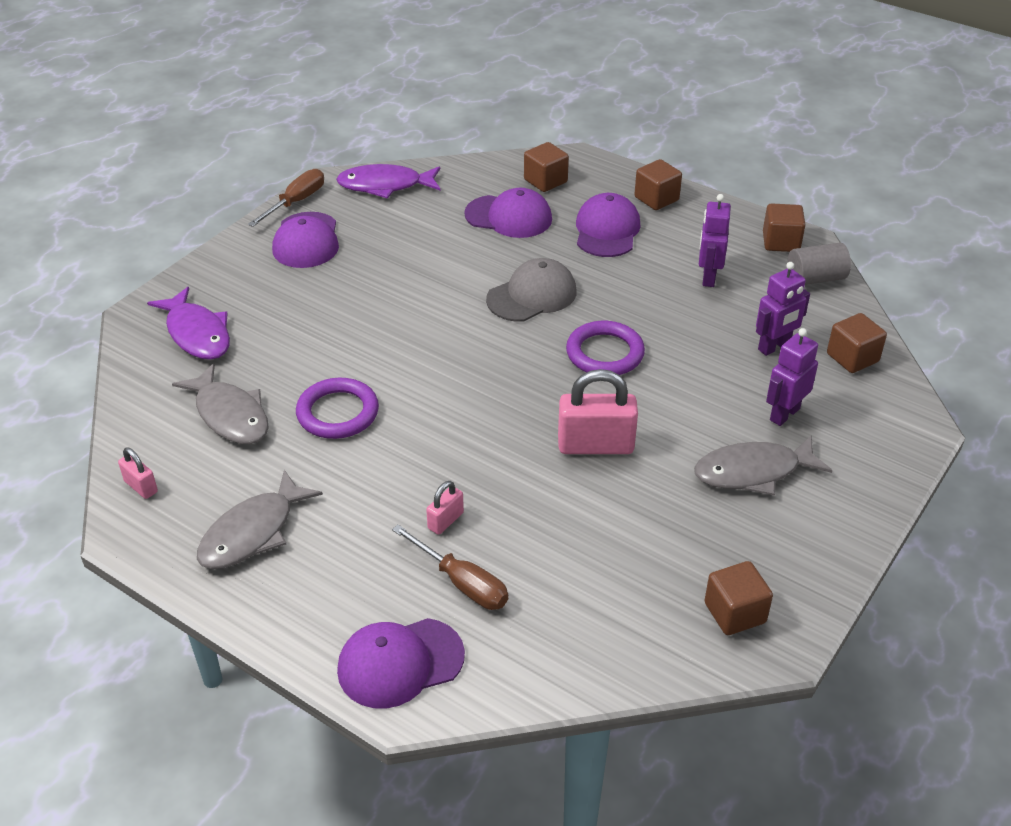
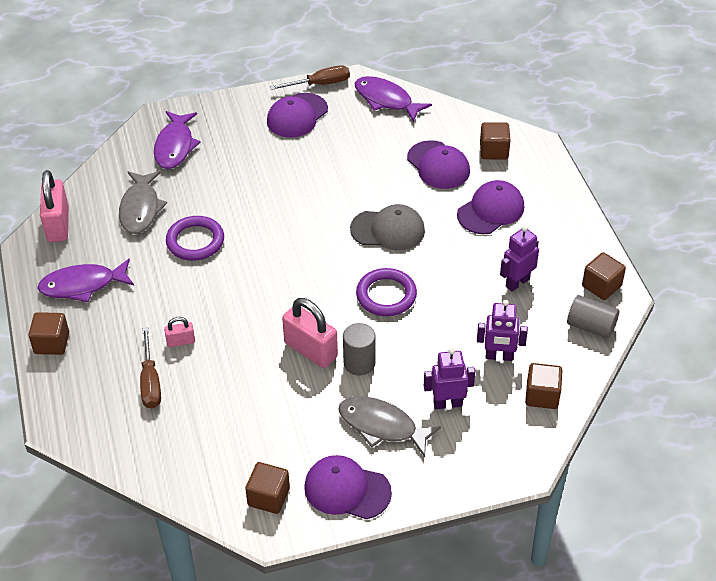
camera: 40 degrees right, 5 degrees up
(141, 486) = (58, 225): pink padlock -> pink padlock, size x1.97
(253, 532) = (82, 285): grey fish -> purple fish
(400, 663) = (76, 403): purple cap -> purple cap (347, 489)
(656, 199) = (554, 205): brown cube -> brown cube (52, 343)
(658, 428) = (359, 363): none -> grey cylinder

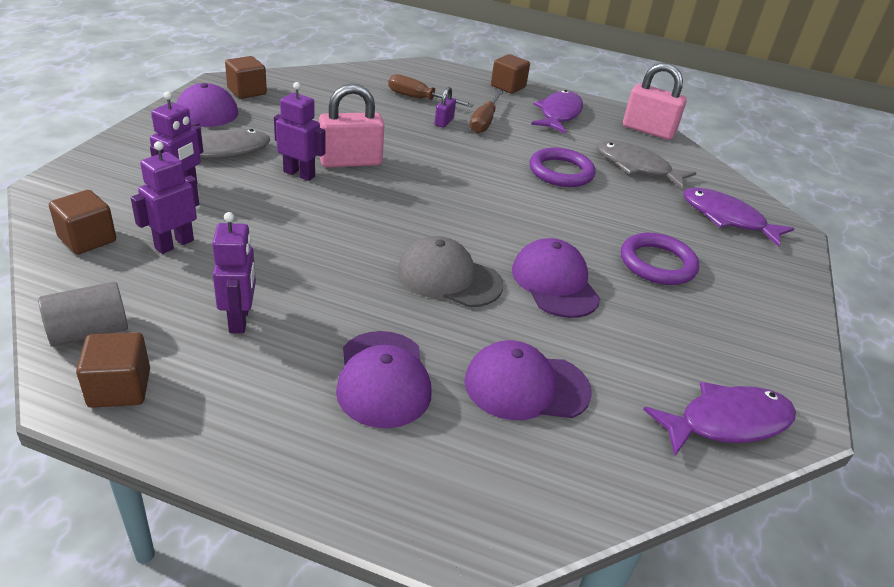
camera: 120 degrees right, 10 degrees down
(181, 341) = (444, 122): pink padlock -> purple padlock
(297, 116) = (736, 320): purple cap -> purple cap (555, 283)
(320, 84) = (806, 376): brown screwdriver -> brown screwdriver (484, 122)
(359, 363) = (299, 174): grey cylinder -> purple robot
(386, 295) = (356, 227): purple ring -> purple ring (657, 263)
(388, 230) = (449, 278): grey cap -> grey cap turned 75 degrees clockwise
(494, 151) = (504, 469): brown cube -> none

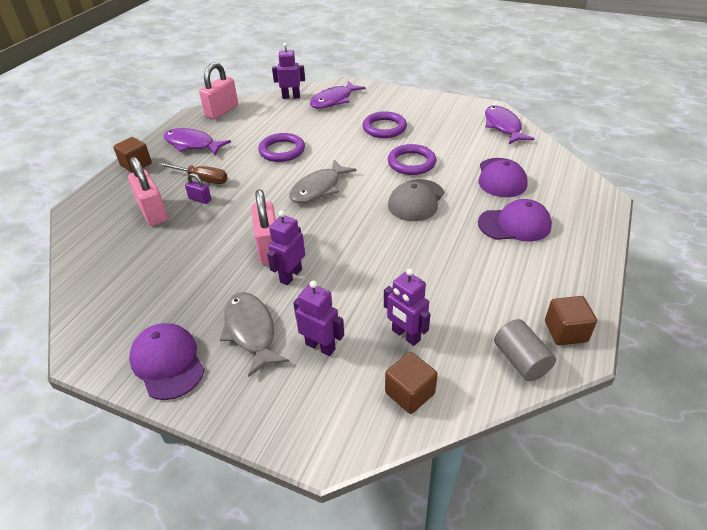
camera: 80 degrees left, 5 degrees up
(240, 320) = (483, 286): purple robot -> purple robot (291, 97)
(247, 91) = (114, 330): brown cube -> none
(419, 99) = (153, 212): brown screwdriver -> pink padlock
(555, 283) = (411, 163): purple cap -> purple ring
(636, 167) = (274, 121): grey fish -> grey fish (318, 188)

